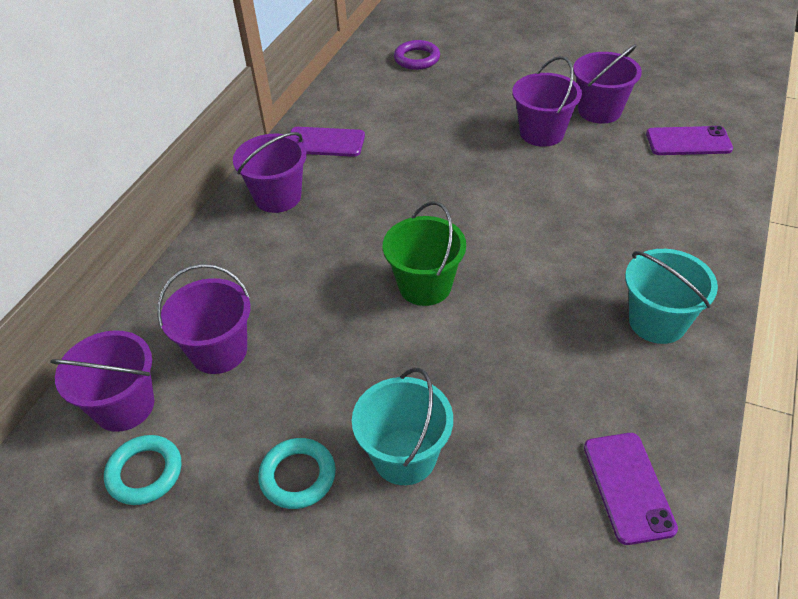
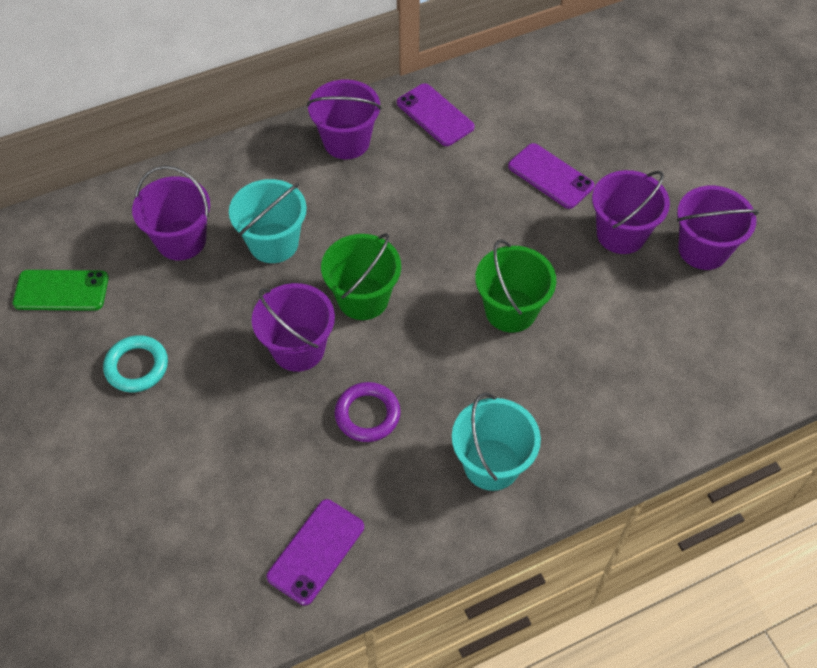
camera: 40 degrees right, 10 degrees up
(124, 406) = (92, 235): purple bucket -> purple bucket (298, 348)
(145, 473) = (61, 291): turquoise ring -> green phone
(404, 456) = (209, 409): turquoise bucket -> turquoise bucket (273, 243)
(417, 59) = (608, 79): purple ring -> purple ring (367, 414)
(536, 221) = (510, 310): none -> green bucket
(688, 141) = (742, 339): purple phone -> purple phone (550, 176)

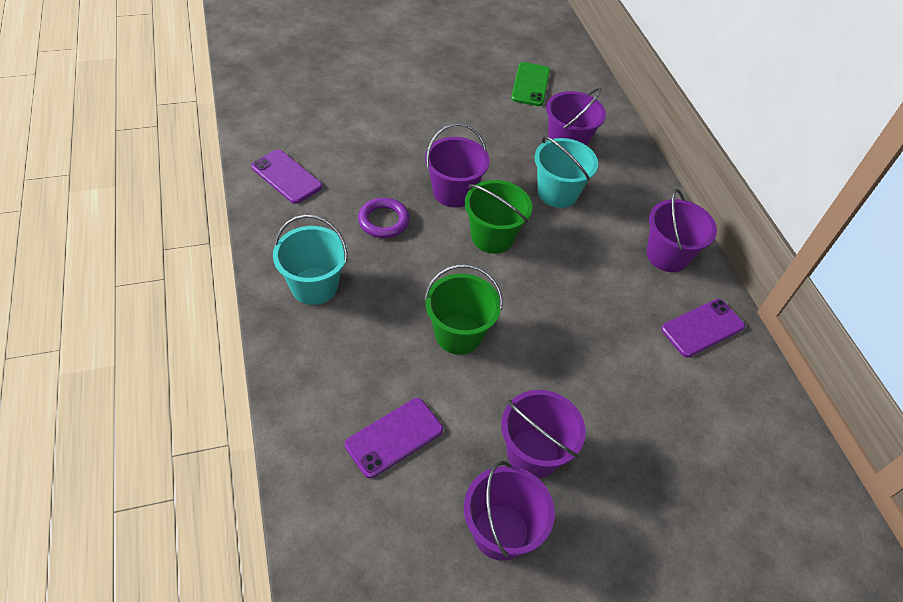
camera: 95 degrees right, 5 degrees down
(137, 366) = (459, 112): turquoise ring -> none
(550, 176) = (617, 408): purple phone -> purple phone (394, 437)

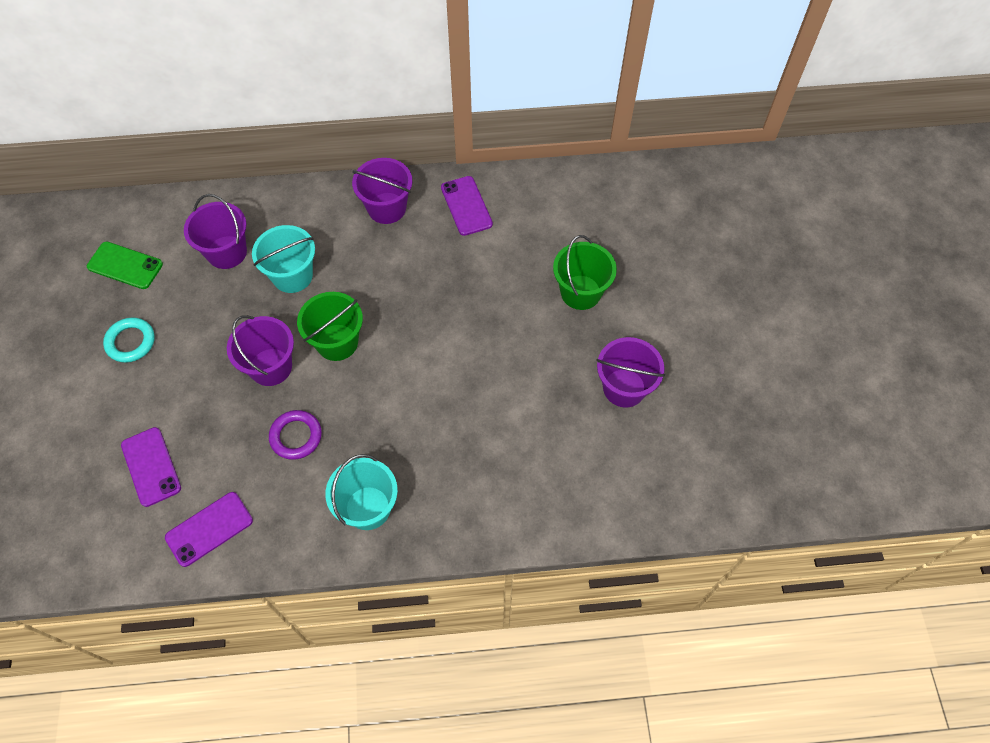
camera: 75 degrees left, 10 degrees up
(394, 437) = (538, 453): purple phone -> purple phone (151, 466)
(457, 100) = (130, 342): none -> turquoise ring
(458, 334) = (444, 389): green bucket -> green bucket (580, 292)
(533, 453) = (564, 353): purple bucket -> none

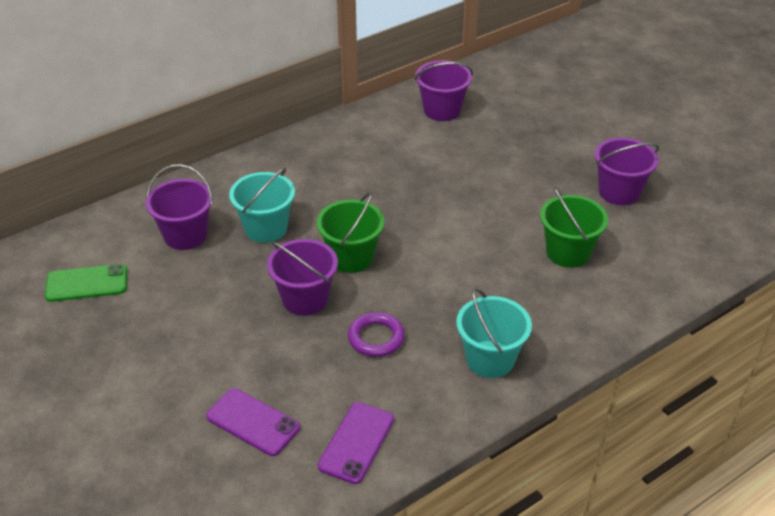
camera: 30 degrees left, 20 degrees down
(130, 342) = (144, 337): turquoise ring -> none
(387, 208) = (310, 153): purple bucket -> purple bucket (442, 110)
(466, 206) = (379, 127): purple phone -> none
(580, 292) = (526, 147): green bucket -> green bucket (568, 252)

